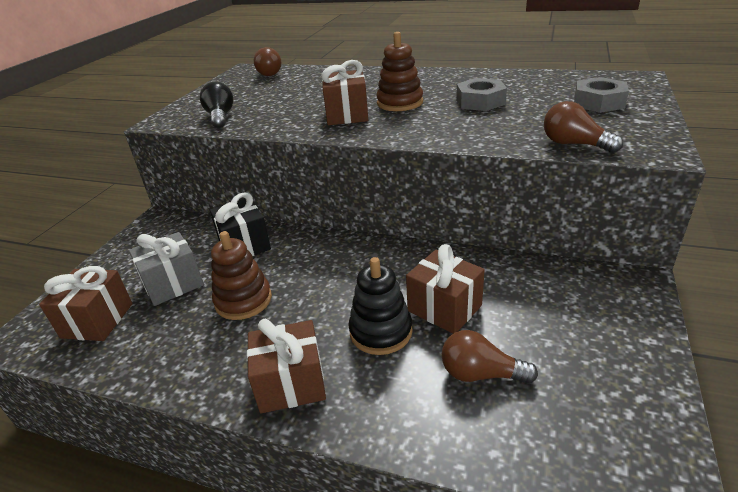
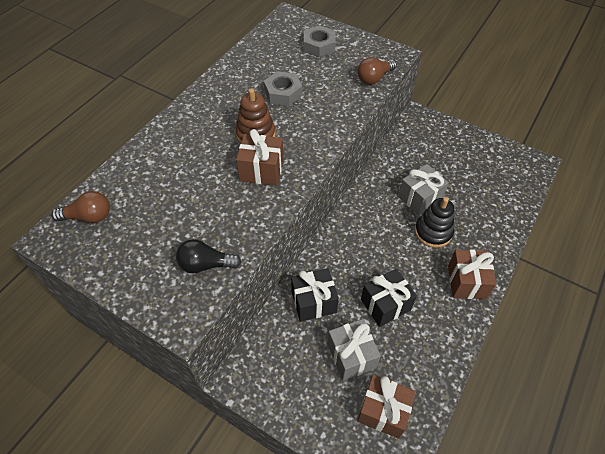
camera: 80 degrees left, 20 degrees up
(243, 300) = (385, 304): brown stacking toy -> black gift
(444, 308) = (420, 198): brown gift -> grey gift
(480, 374) = (471, 198): brown light bulb -> none

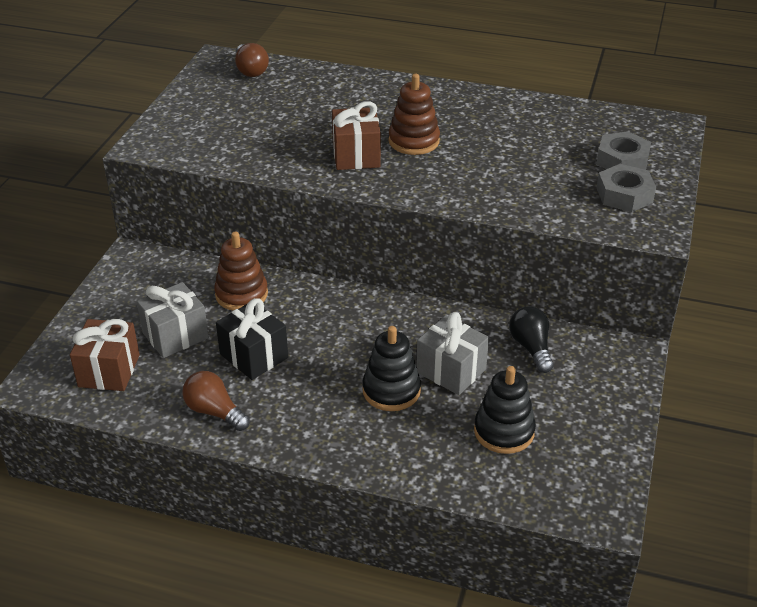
camera: 75 degrees right, 15 degrees down
(205, 264) = (211, 146): black light bulb -> black light bulb (531, 348)
(283, 93) = (501, 148): grey nut -> grey nut (624, 195)
(313, 302) = (241, 294): black gift -> brown stacking toy
(374, 78) = (583, 217): brown light bulb -> brown light bulb (214, 411)
(466, 282) = (313, 433): brown gift -> none
(474, 187) = (504, 431): none -> black stacking toy

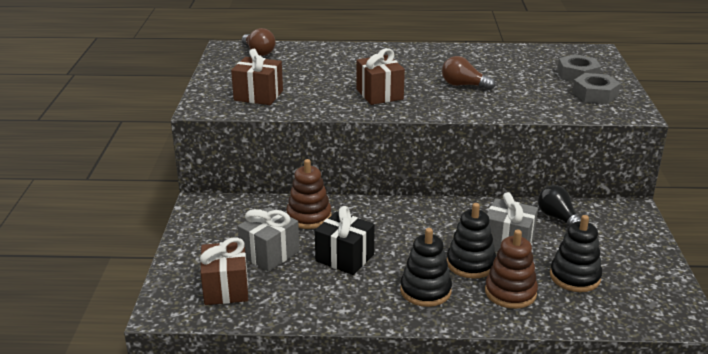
camera: 15 degrees left, 10 degrees down
(214, 411) = (335, 303): brown light bulb -> brown light bulb (463, 85)
(215, 137) = (258, 95): none -> brown gift
(321, 416) = (425, 291): none -> black stacking toy
(414, 141) = (417, 81): brown stacking toy -> brown stacking toy (510, 292)

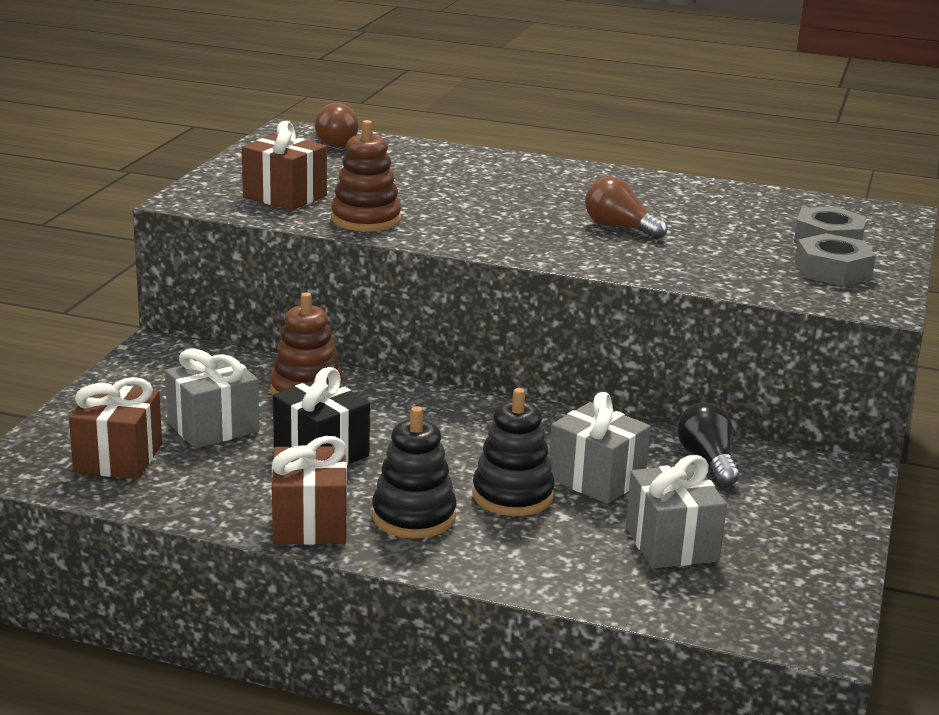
camera: 15 degrees right, 5 degrees down
(379, 94) = (472, 220): brown gift -> brown gift (309, 523)
(510, 292) = (547, 544): brown stacking toy -> brown stacking toy (366, 219)
(575, 277) = (671, 544): black stacking toy -> grey gift

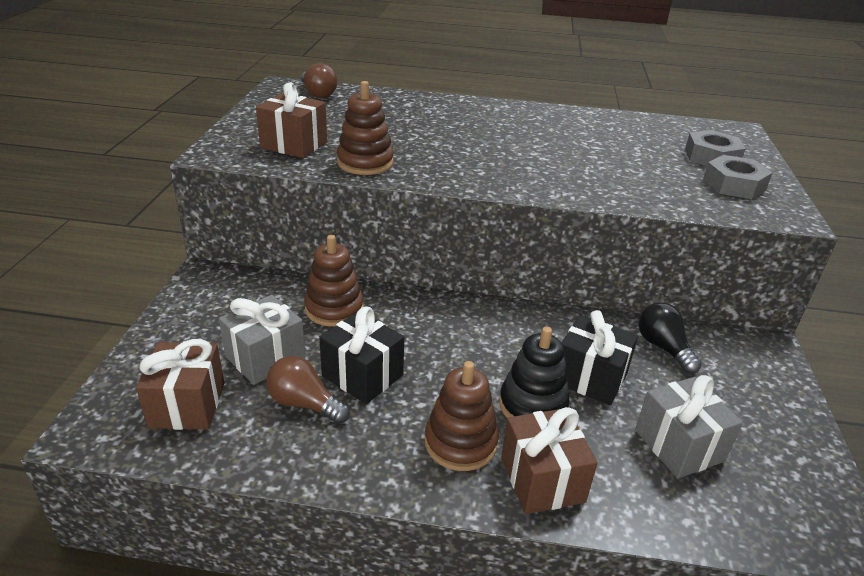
camera: 10 degrees left, 10 degrees up
(309, 523) = (373, 464): brown gift -> brown gift (542, 479)
(413, 516) = (460, 442): black stacking toy -> brown stacking toy
(596, 479) = (590, 378): grey gift -> black gift
(619, 228) = (560, 156): brown light bulb -> brown light bulb (304, 404)

